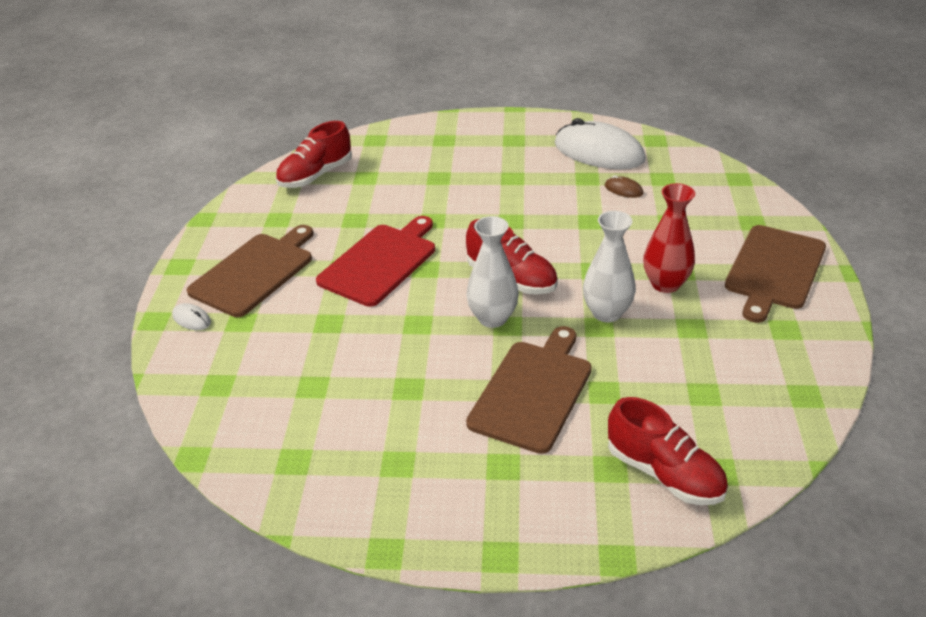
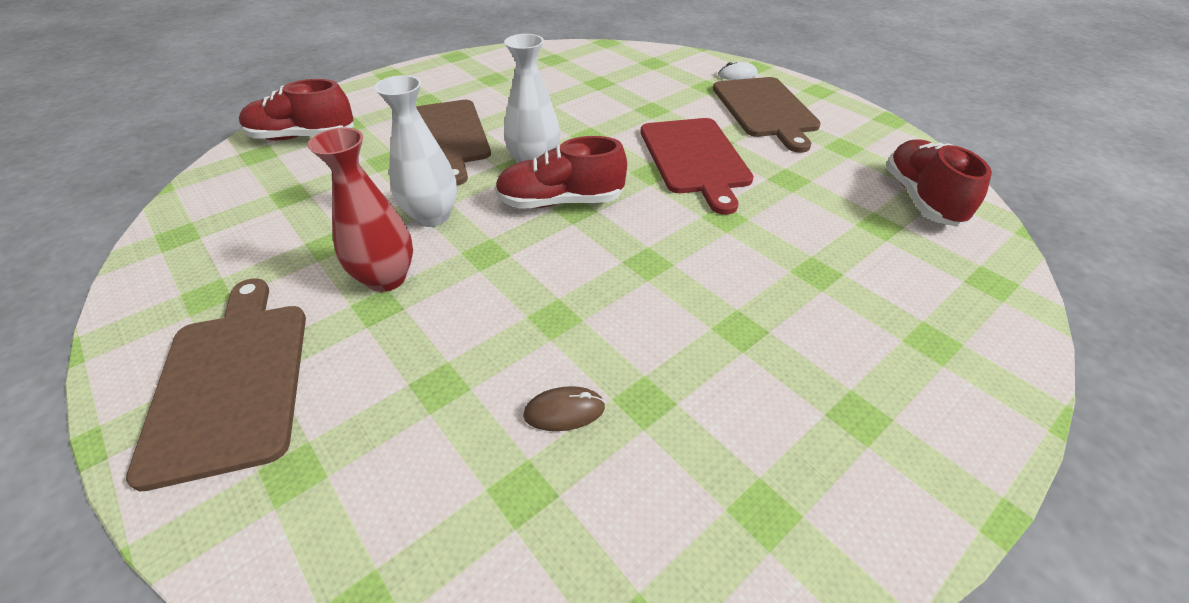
camera: 135 degrees right, 5 degrees up
(599, 152) = (698, 489): white mouse -> none

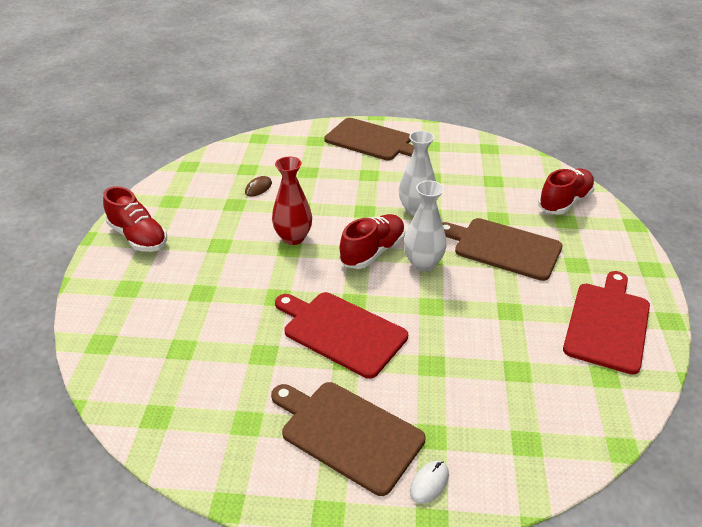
camera: 135 degrees right, 5 degrees down
(386, 278) = (384, 182): red vase -> red vase (293, 238)
(493, 71) = (607, 324): none -> red cutting board
(921, 199) = (161, 394): red shoe -> red shoe (138, 237)

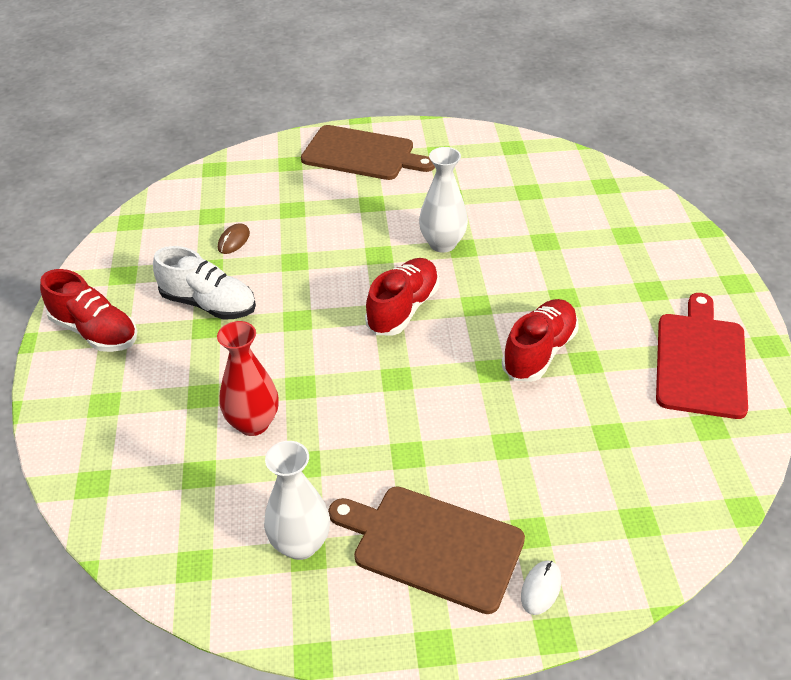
camera: 10 degrees left, 5 degrees up
(226, 229) = (208, 304): none -> white shoe
(293, 238) = (298, 304): red vase -> red vase (253, 423)
(341, 332) = (391, 420): red cutting board -> none
(423, 264) = (468, 316): white vase -> white vase (300, 544)
(503, 248) = (560, 280): brown cutting board -> none
(564, 202) = (620, 209): red shoe -> red shoe (539, 352)

